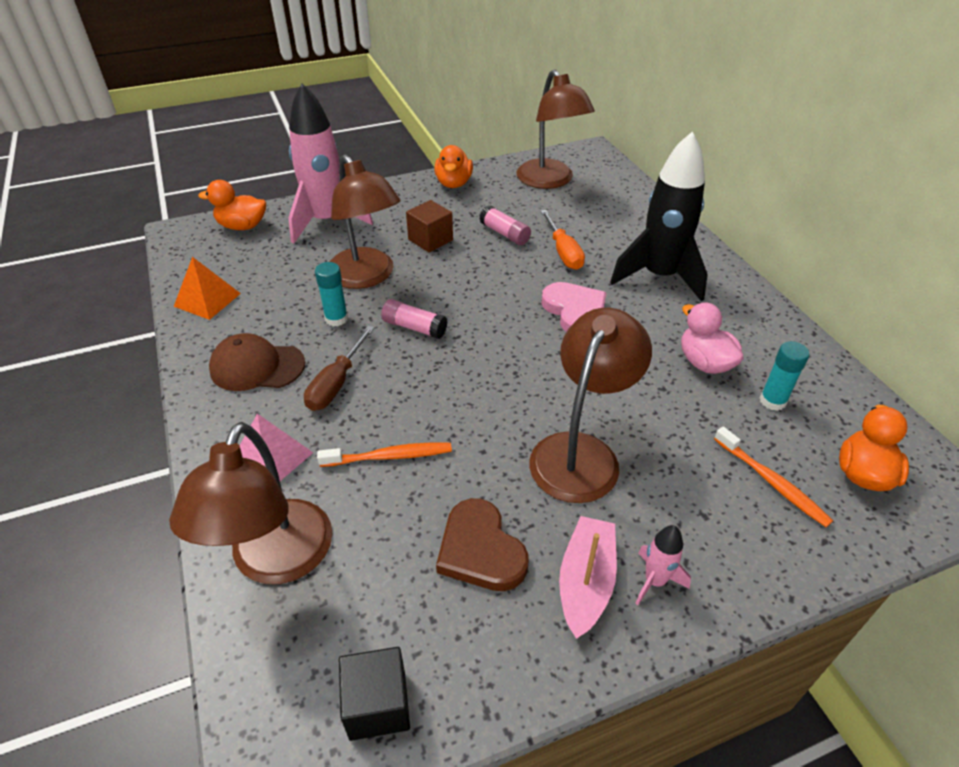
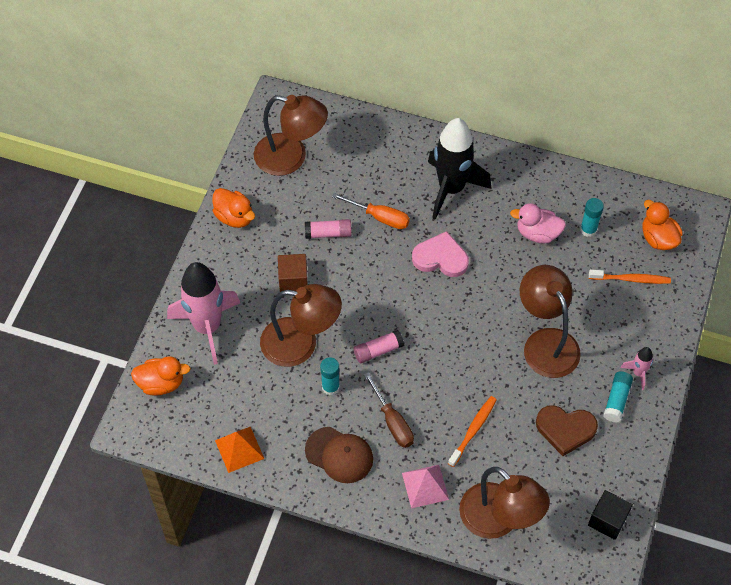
camera: 50 degrees left, 15 degrees up
(242, 226) = (161, 383): orange duck -> orange duck turned 135 degrees counterclockwise
(257, 367) = (339, 455): brown cap -> brown cap turned 105 degrees counterclockwise
(585, 582) = (616, 400): pink boat -> turquoise glue stick

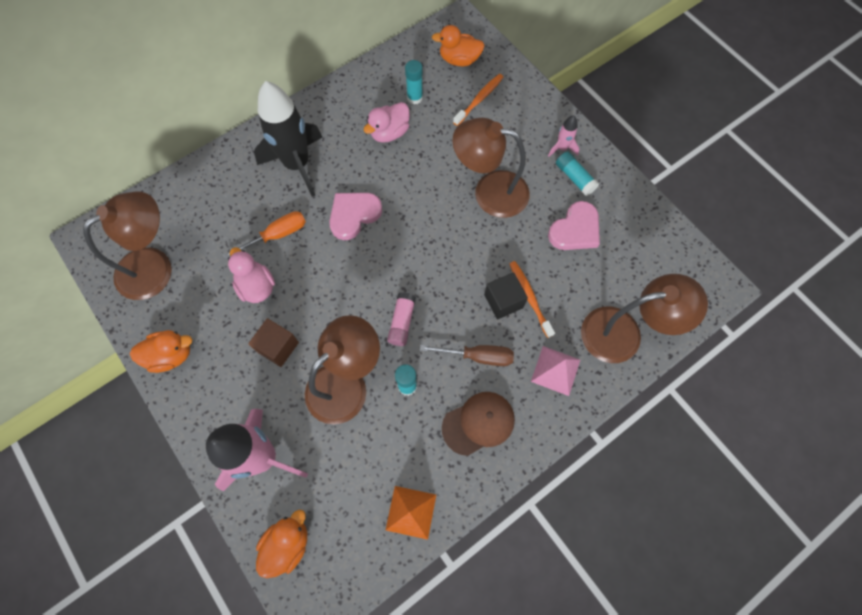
camera: 55 degrees left, 10 degrees up
(328, 233) = (256, 286): pink glue stick -> pink duck
(565, 429) = (575, 230): brown heart -> pink heart
(607, 520) = (672, 253): black cube -> black cube (503, 301)

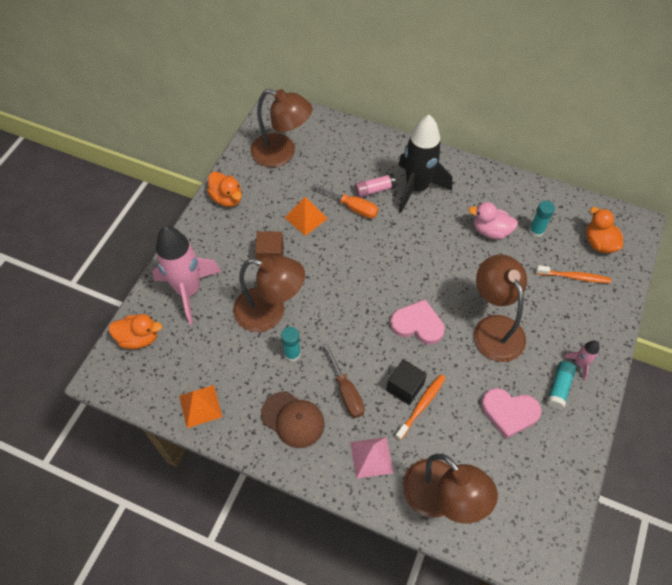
camera: 60 degrees right, 10 degrees down
(256, 286) = (306, 217): pink duck -> orange pyramid
(353, 215) = (403, 245): pink heart -> pink heart (417, 324)
(402, 322) = (339, 323): pink glue stick -> pink glue stick (374, 190)

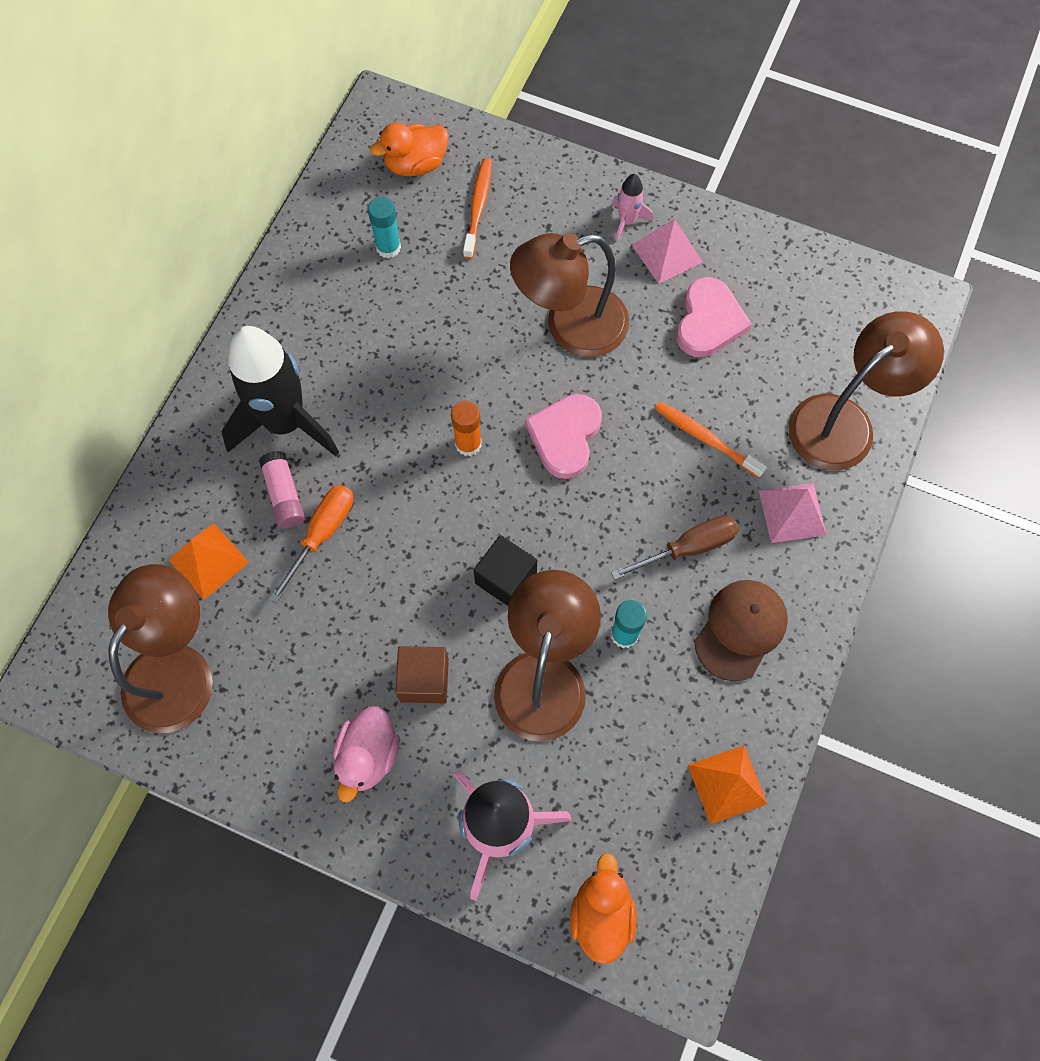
camera: 90 degrees left, 10 degrees up
(227, 198) = (284, 773): orange duck -> none
(306, 217) = (341, 617): orange pyramid -> orange pyramid (208, 561)
(405, 387) = (676, 461): black cube -> black cube (506, 578)
(409, 273) = (468, 444): none -> orange glue stick
(490, 231) = (385, 314): pink duck -> pink duck (368, 756)
(559, 388) = (667, 253): turquoise glue stick -> pink pyramid

